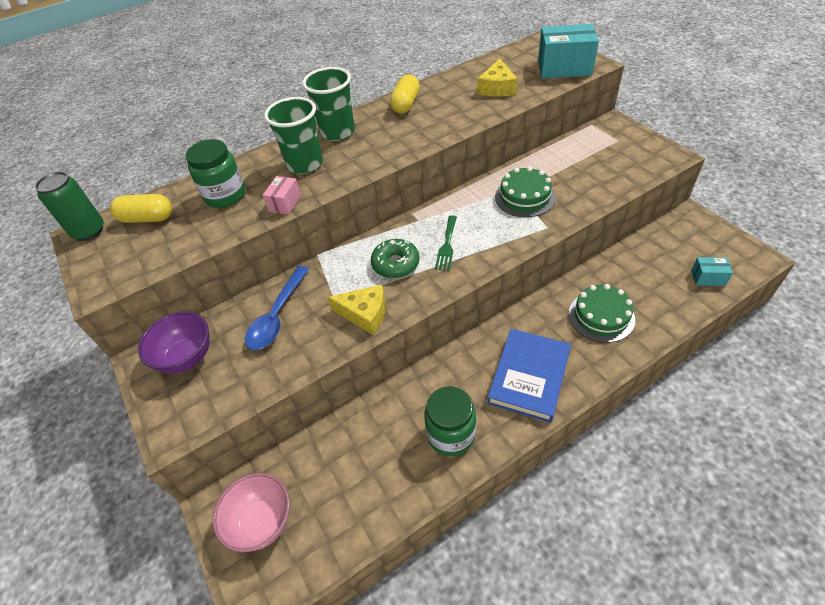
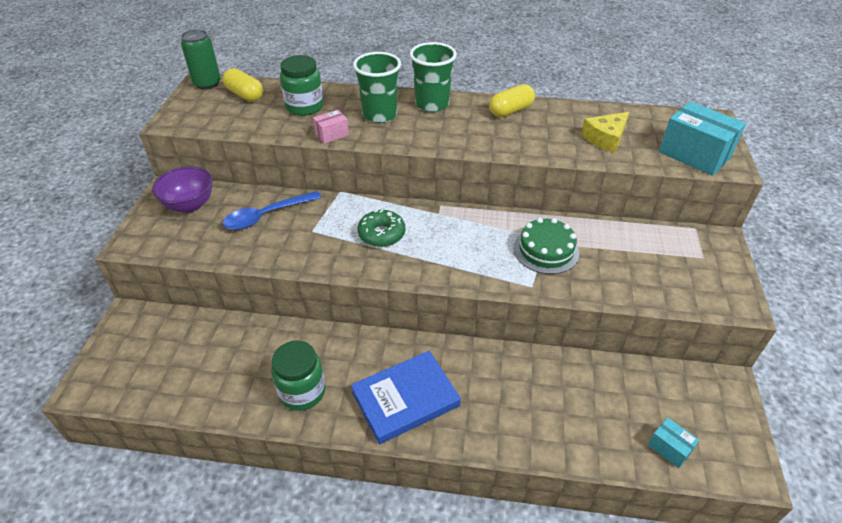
camera: 35 degrees right, 5 degrees down
(262, 522) = (138, 347): pink bowl -> none
(365, 313) = (318, 254): yellow cheese -> none
(447, 245) = (434, 246): green fork -> none
(601, 316) = (522, 401): green cake -> none

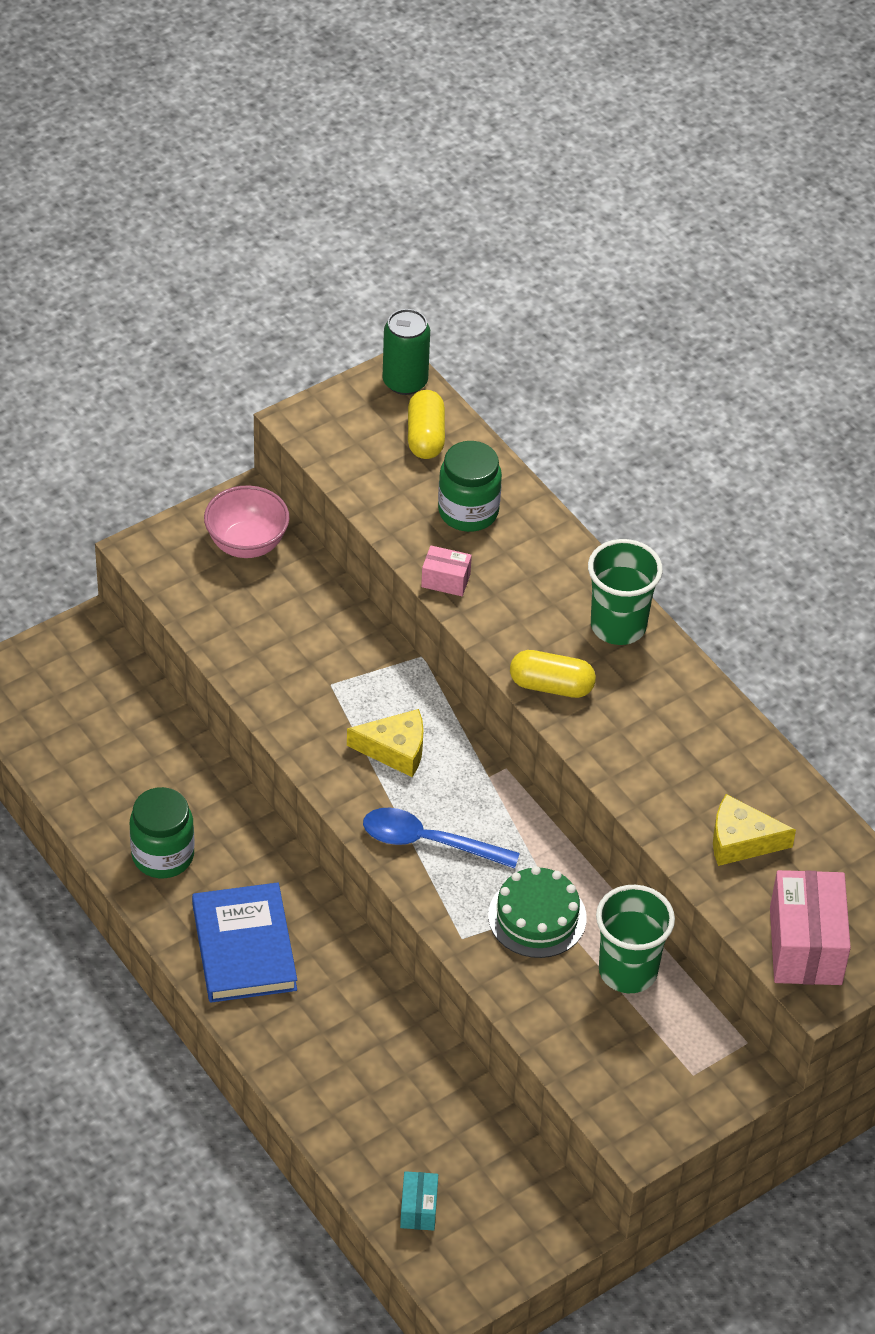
camera: 45 degrees right, 5 degrees up
(190, 205) = (247, 544): purple bowl -> pink bowl
(266, 216) = (307, 625): blue spoon -> blue spoon (428, 842)
(379, 115) = (535, 593): green cup -> green cup (628, 971)
(381, 234) = (395, 749): green donut -> yellow cheese
(405, 399) = (244, 947): blue book -> blue book turned 60 degrees clockwise
(511, 110) = (696, 712): yellow capsule -> yellow capsule (551, 686)
(694, 154) = (805, 946): turquoise box -> pink box

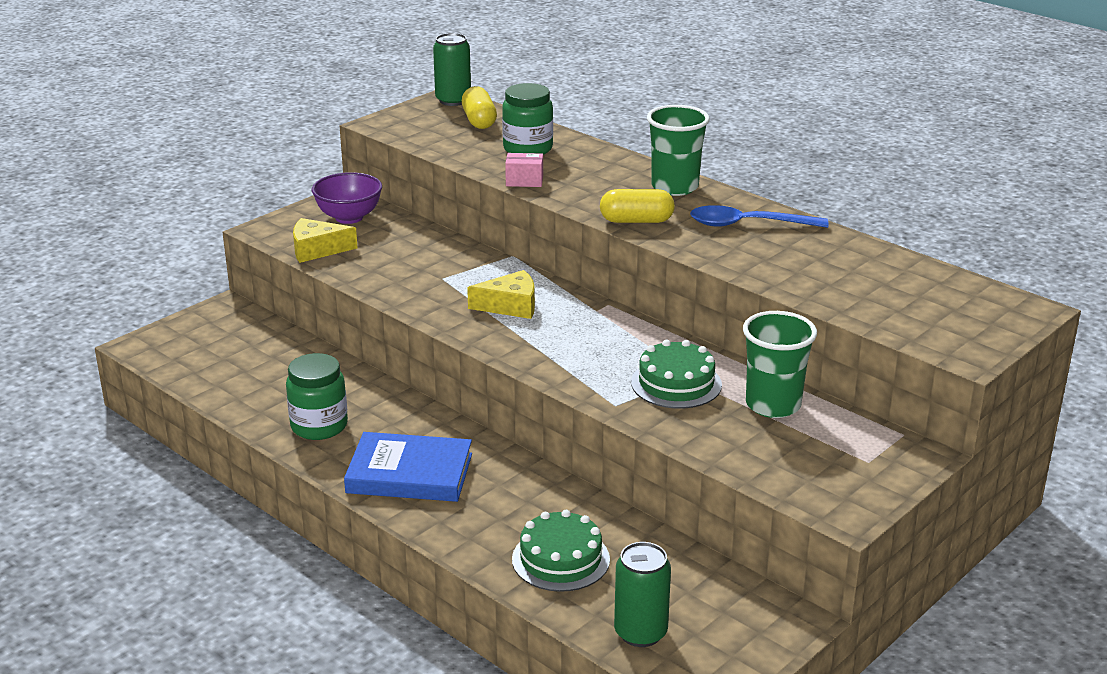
camera: 10 degrees left, 20 degrees down
(244, 947) = (409, 473): blue book -> blue book turned 60 degrees counterclockwise
(247, 544) = (349, 217): pink bowl -> purple bowl
(368, 1099) = (560, 559): none -> green cake
(418, 1209) = (640, 632): turquoise box -> green can
(428, 842) = (560, 353): blue spoon -> blue spoon (748, 224)
(741, 841) = (842, 280): yellow cheese -> yellow cheese (317, 249)
(805, 946) = (937, 330): pink box -> none

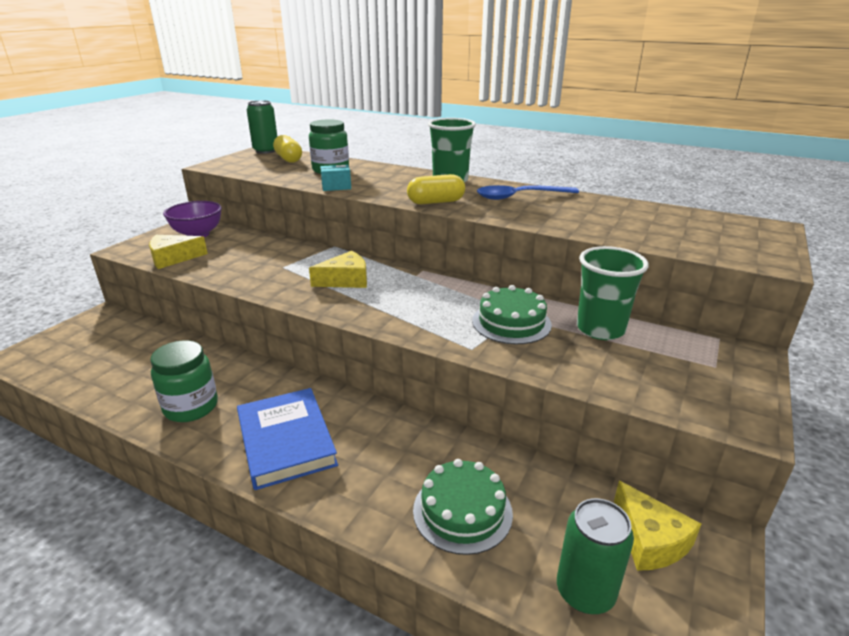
camera: 15 degrees left, 0 degrees up
(409, 473) = (286, 441): blue book -> blue book turned 75 degrees clockwise
(524, 181) = (336, 187): pink box -> turquoise box
(727, 610) = (649, 539): none -> yellow cheese

